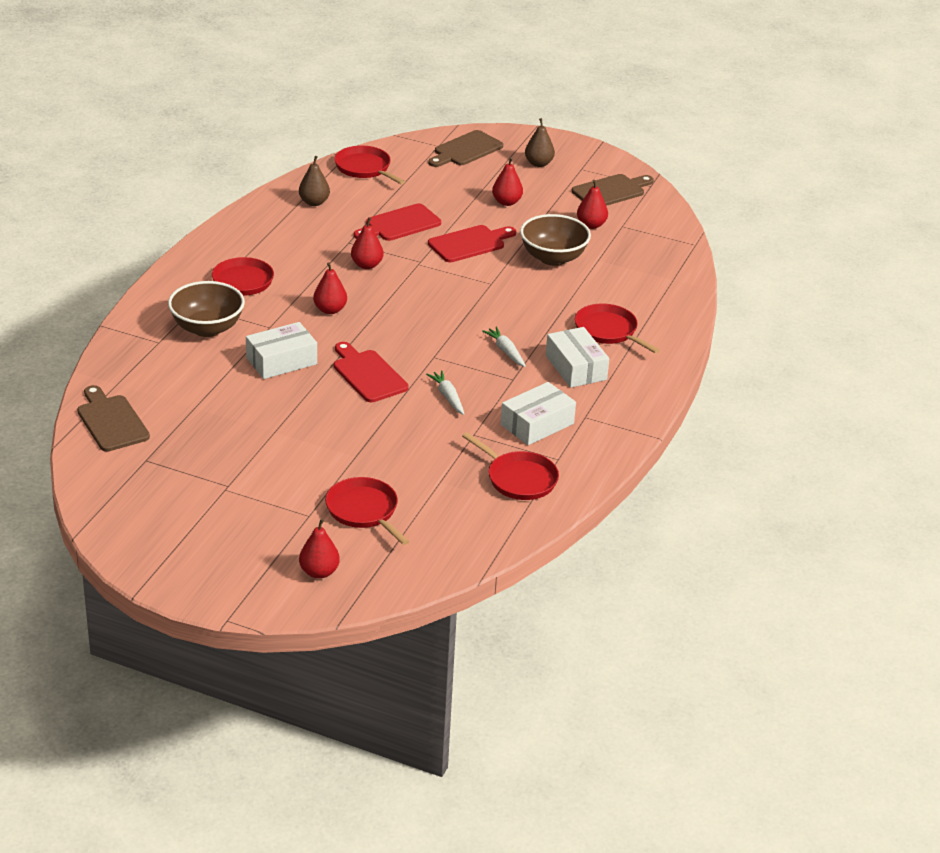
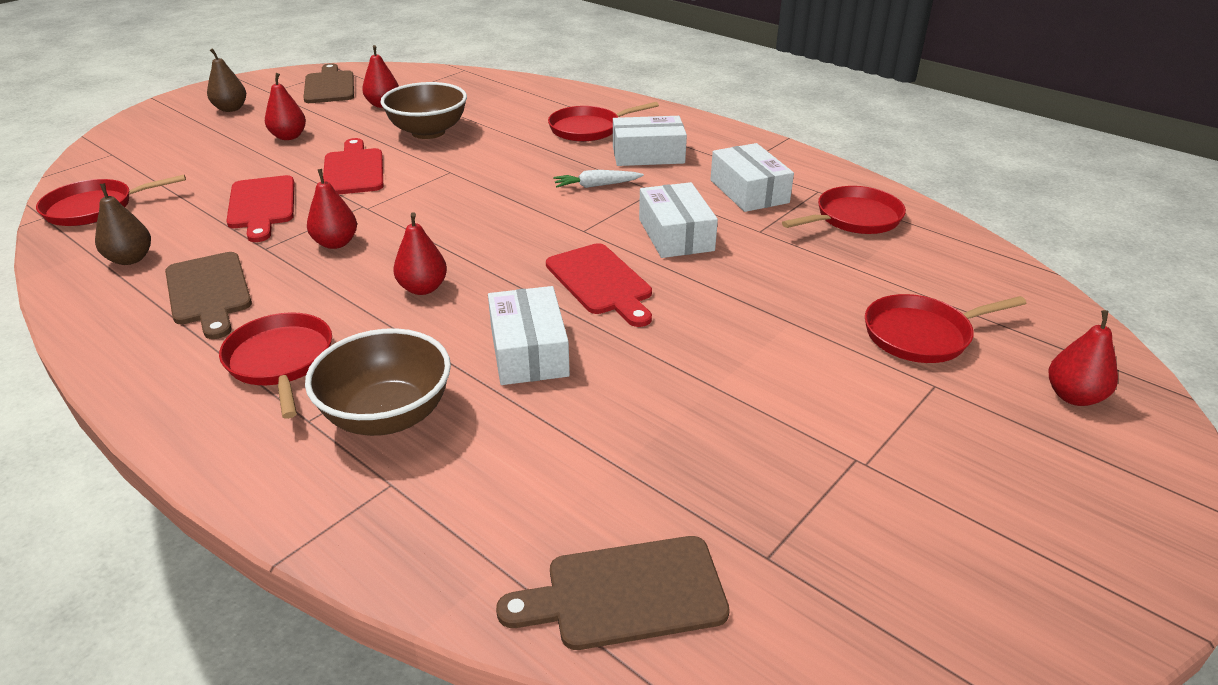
camera: 70 degrees left, 0 degrees up
(368, 374) = (600, 282): red cutting board -> red cutting board turned 105 degrees counterclockwise
(448, 397) = (675, 235): white carrot -> white box
(466, 150) = (145, 140): brown cutting board -> brown cutting board (208, 292)

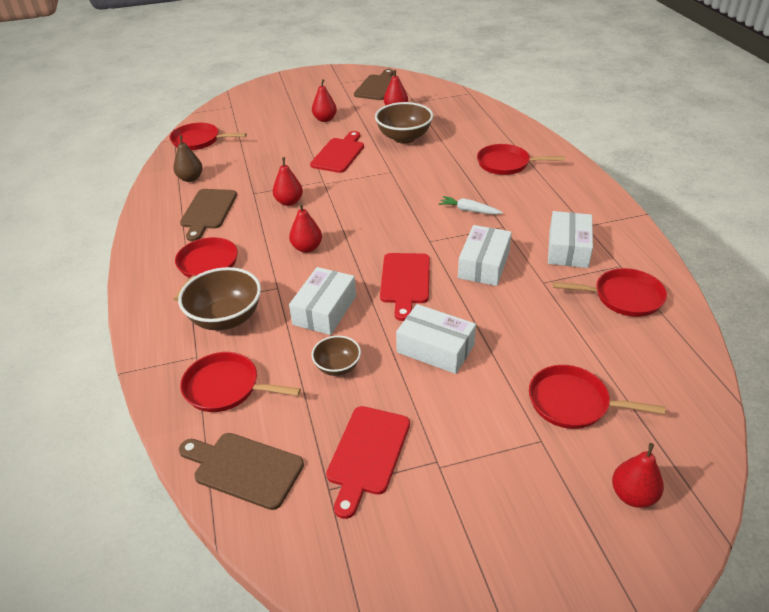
camera: 35 degrees right, 5 degrees up
(231, 109) = (311, 90): brown pear -> none
(261, 205) = (274, 164): red cutting board -> red cutting board (367, 454)
(483, 503) = (225, 387): none -> red pan
(619, 409) = (337, 367): none -> brown bowl
(648, 154) = (526, 197): white box -> white box (435, 348)

